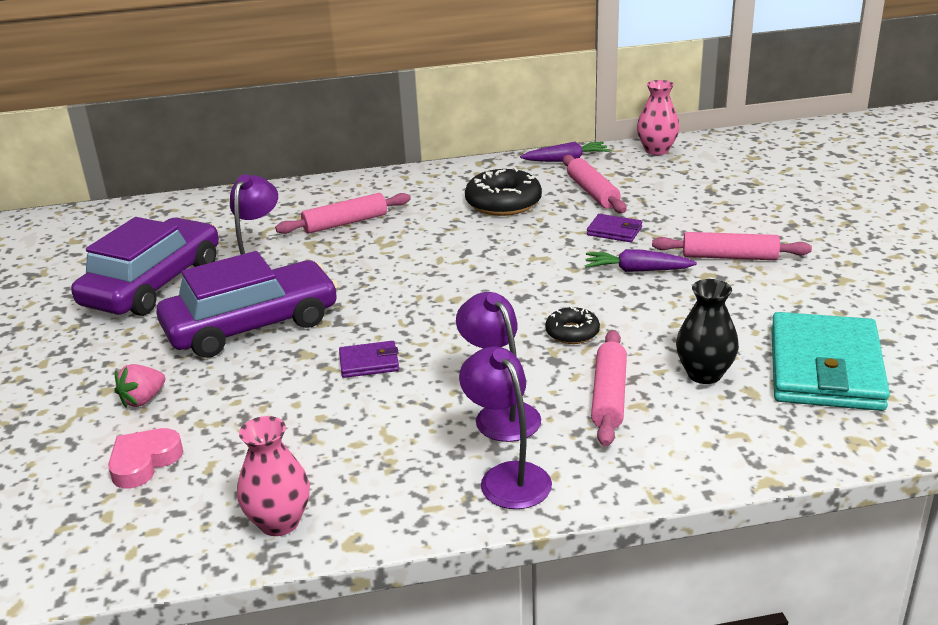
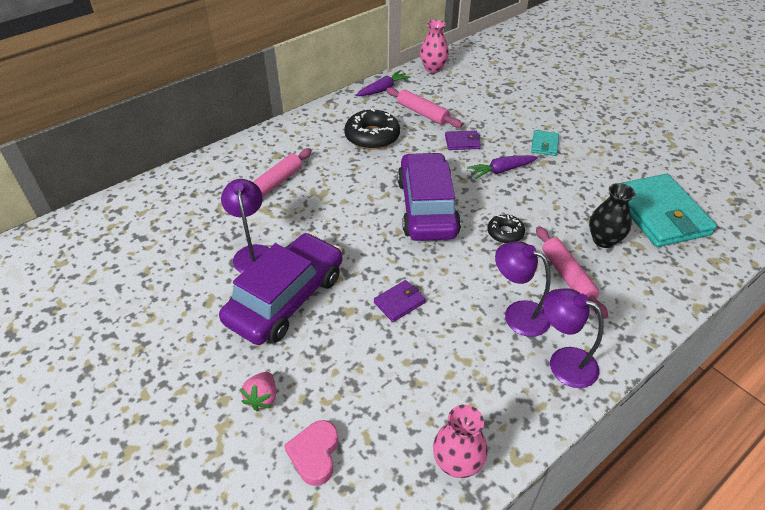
camera: 30 degrees left, 15 degrees up
(153, 284) = (172, 285): purple car -> purple car (427, 207)
(729, 257) = (544, 145): pink rolling pin -> turquoise wallet

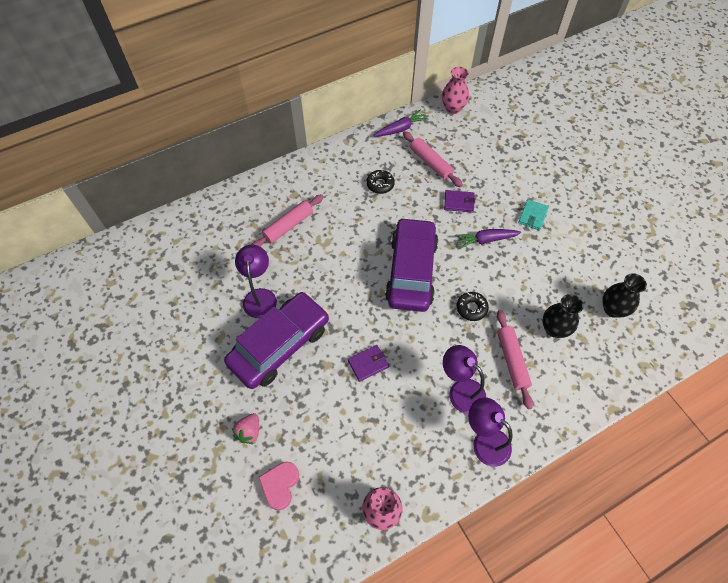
camera: 10 degrees right, 15 degrees up
(372, 136) = (380, 184): black donut -> black donut, size x0.57
(659, 214) = (613, 309): turquoise wallet -> black vase

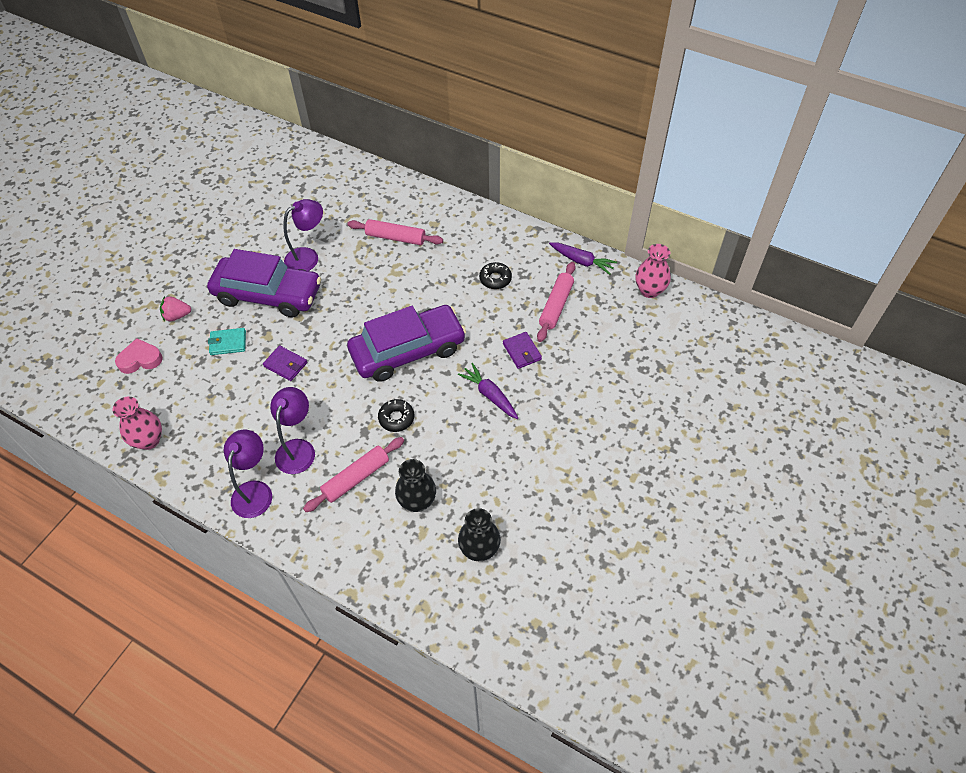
camera: 60 degrees right, 5 degrees down
(532, 216) = (554, 424): turquoise wallet -> turquoise wallet (228, 343)

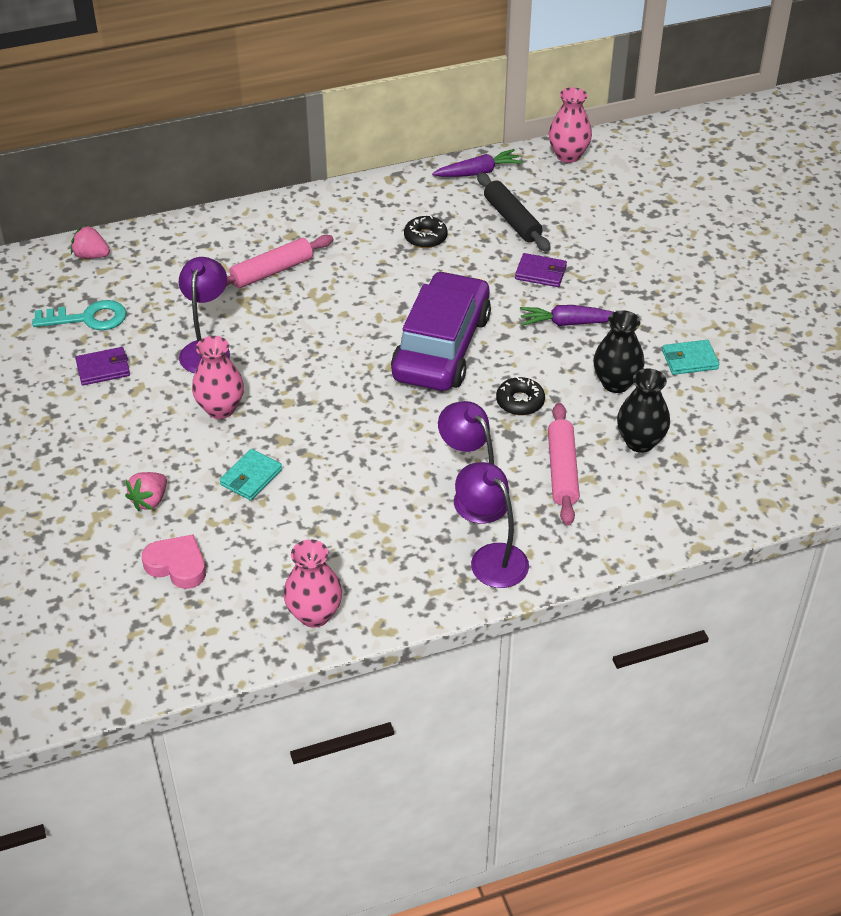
camera: 50 degrees left, 10 degrees down
(140, 359) = (177, 565): pink heart -> pink heart turned 90 degrees clockwise
(268, 294) = (220, 409): purple car -> pink vase
(285, 364) = (344, 446): purple wallet -> purple wallet (103, 369)
(287, 197) = (88, 318): none -> turquoise key
(334, 164) = (91, 256): none -> pink strawberry
(479, 549) = (740, 430): black vase -> black vase (616, 383)
(519, 479) = (689, 360): none -> turquoise wallet
(556, 306) = (512, 219): pink rolling pin -> black rolling pin

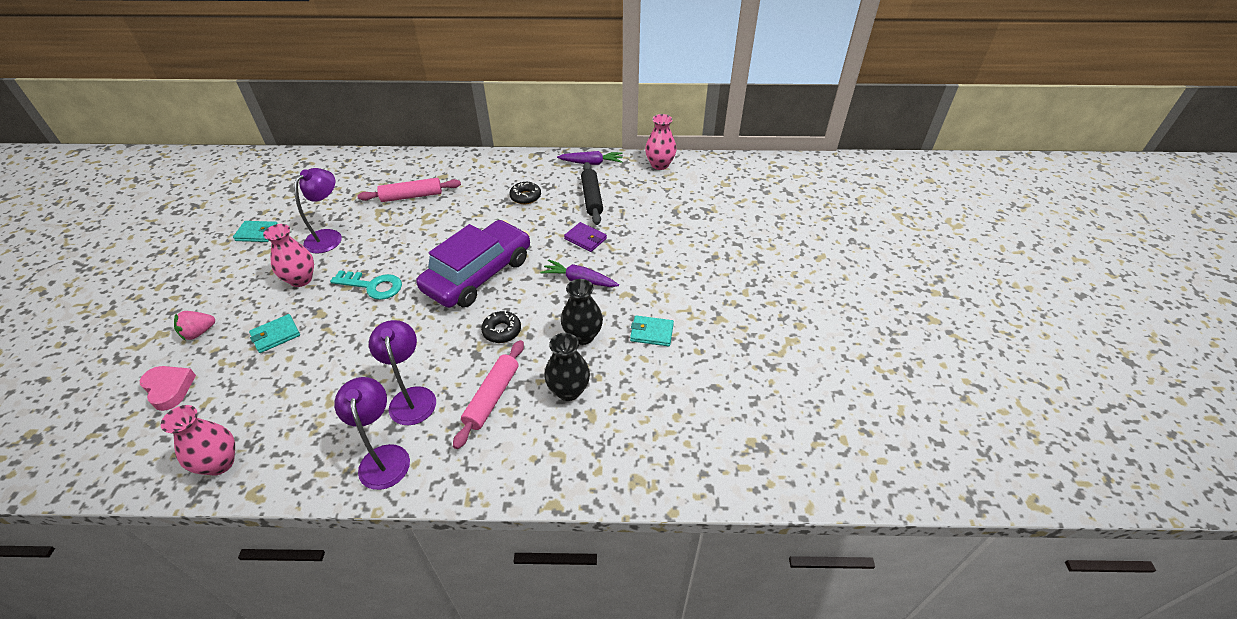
camera: 20 degrees right, 0 degrees up
(88, 318) = (279, 199): turquoise key -> turquoise key (372, 286)
(91, 256) = (316, 162): pink strawberry -> none
(103, 369) = (257, 233): purple wallet -> turquoise wallet

